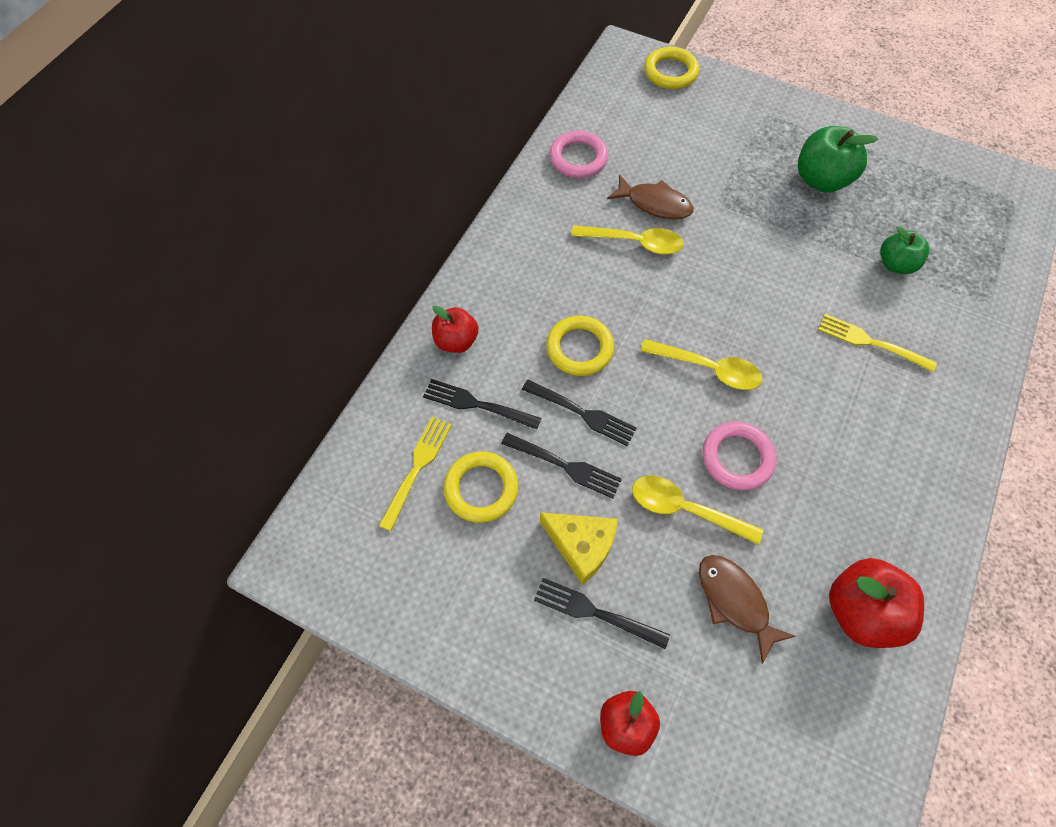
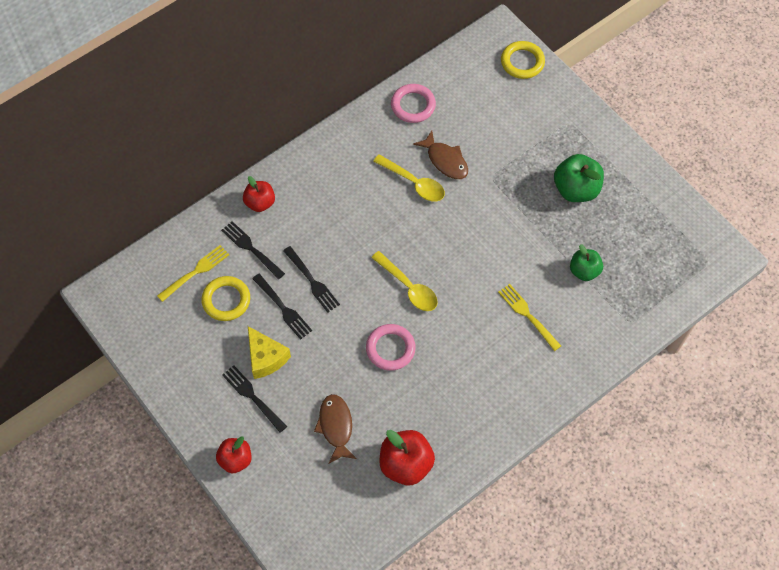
camera: 25 degrees right, 0 degrees up
(579, 348) = (334, 240): yellow ring -> none
(685, 509) = (339, 364): yellow spoon -> none

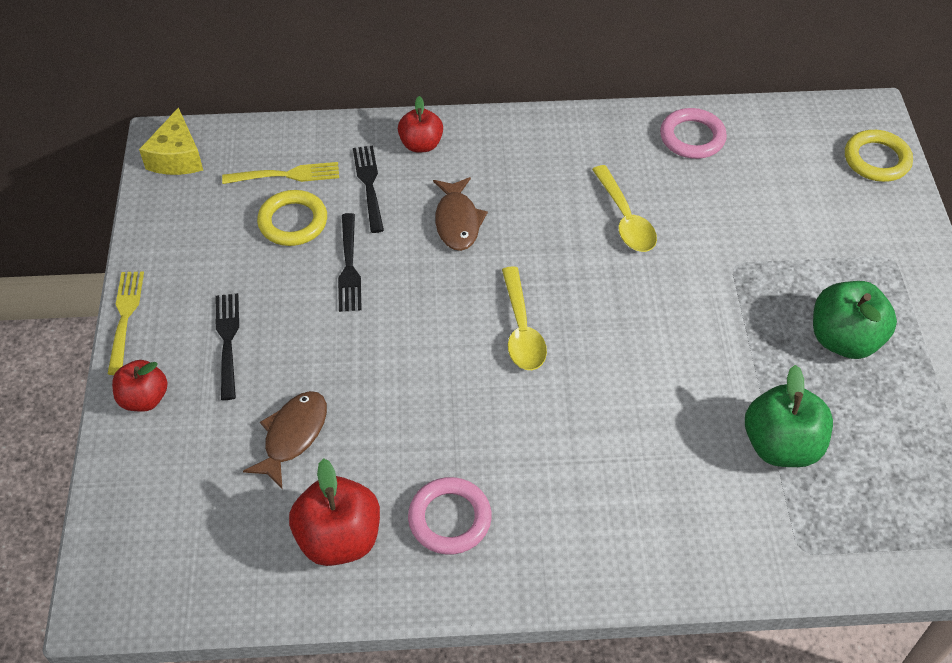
camera: 35 degrees right, 10 degrees down
(266, 358) = (281, 308): yellow cheese -> yellow cheese (177, 157)
(311, 281) = (408, 256): black fork -> none
(390, 349) = (438, 386): pink ring -> pink ring (449, 519)
(445, 160) = (686, 215): brown fish -> brown fish (457, 221)
(528, 315) = (655, 455): yellow fork -> yellow fork (125, 318)
(584, 271) = (780, 445): green apple -> green apple, size x1.55

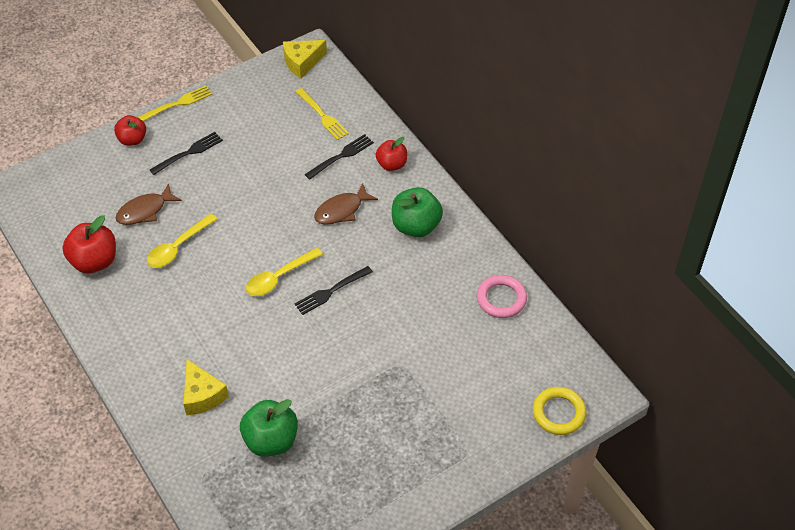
camera: 60 degrees right, 0 degrees up
(292, 436) = (145, 211): brown fish -> brown fish turned 150 degrees clockwise
(293, 222) = (289, 137): yellow ring -> none
(349, 266) = (274, 177): black fork -> black fork (331, 291)
(449, 519) = (131, 302): pink ring -> none
(625, 219) = (401, 292): yellow spoon -> yellow spoon (178, 247)
(666, 495) = (202, 395): none -> yellow cheese
(844, 339) = (376, 446): green apple -> green apple (416, 226)

